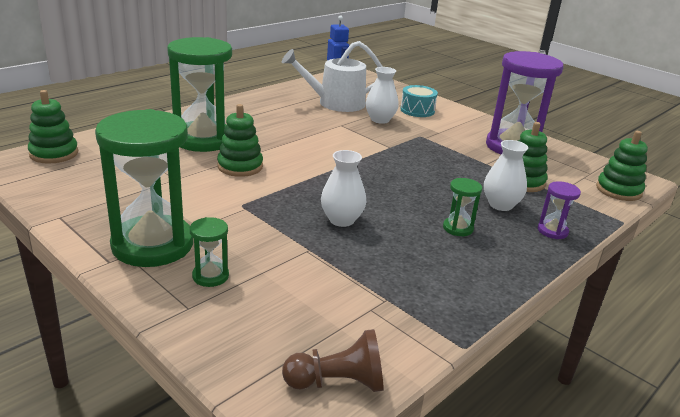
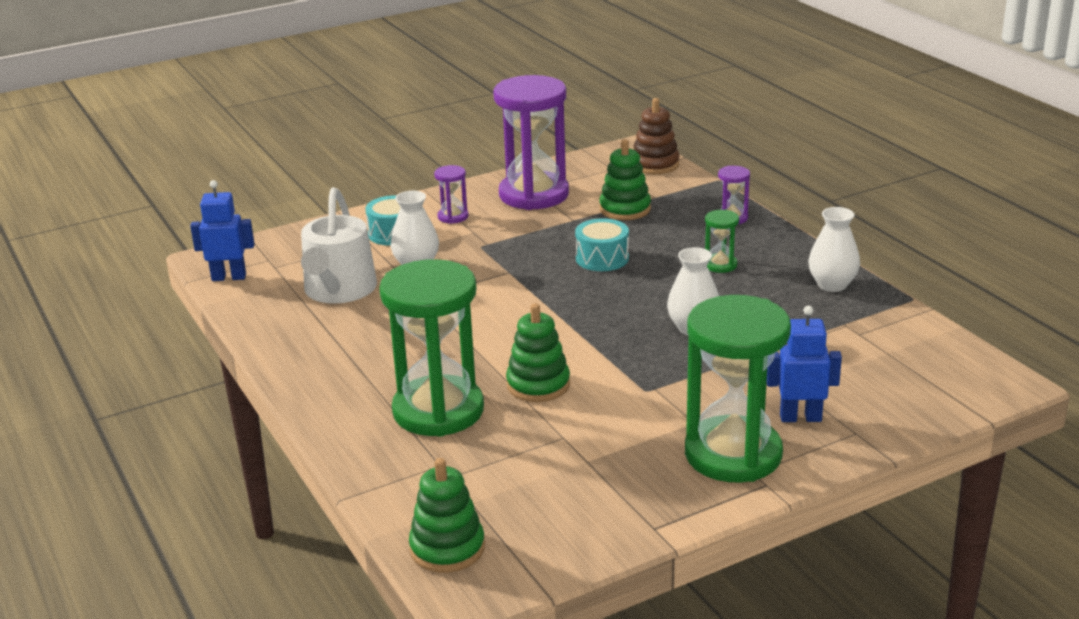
camera: 70 degrees left, 0 degrees up
(210, 276) = (800, 417): green hourglass -> blue robot
(338, 382) = (960, 362): brown pawn -> none
(432, 177) = (602, 258): none -> turquoise drum
(455, 124) = (453, 216): none -> purple hourglass
(500, 205) = (675, 232): white vase -> white vase (832, 285)
(618, 190) = (655, 164): green stacking toy -> brown stacking toy

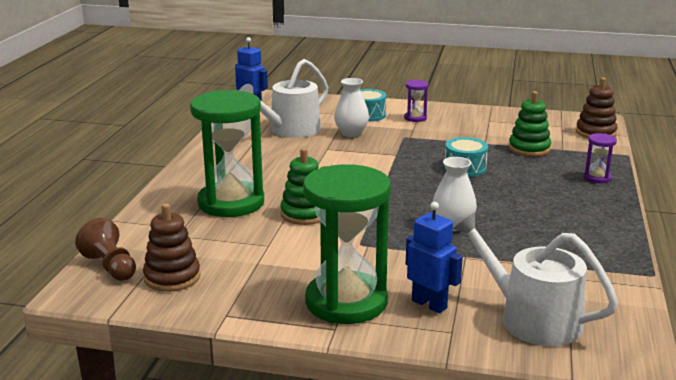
camera: 40 degrees right, 5 degrees down
(447, 548) = (110, 267): green stacking toy -> brown pawn
(533, 522) = (172, 277): none -> brown stacking toy
(534, 195) = (484, 123): purple hourglass -> none
(720, 265) = (538, 199): green hourglass -> none
(832, 285) = (601, 241): white vase -> none
(891, 387) = (531, 318): none -> white watering can

